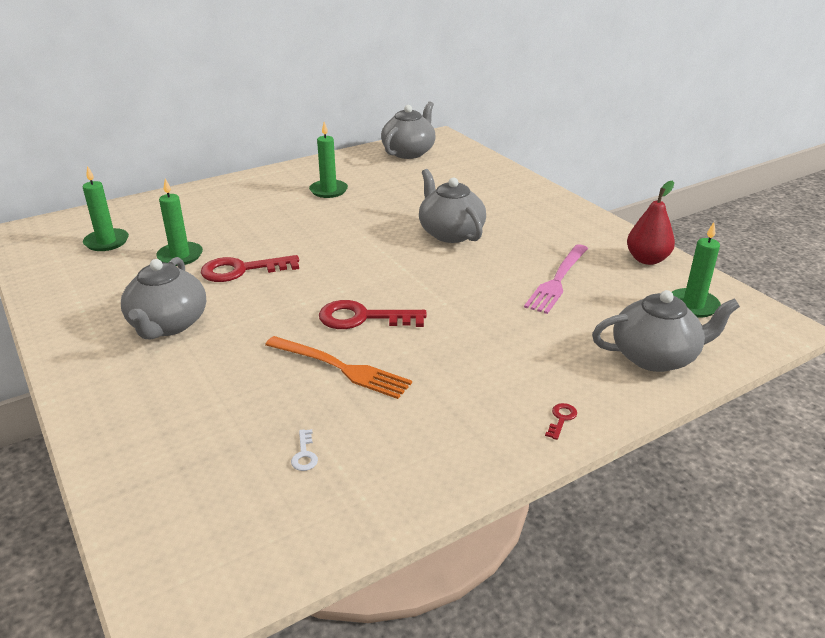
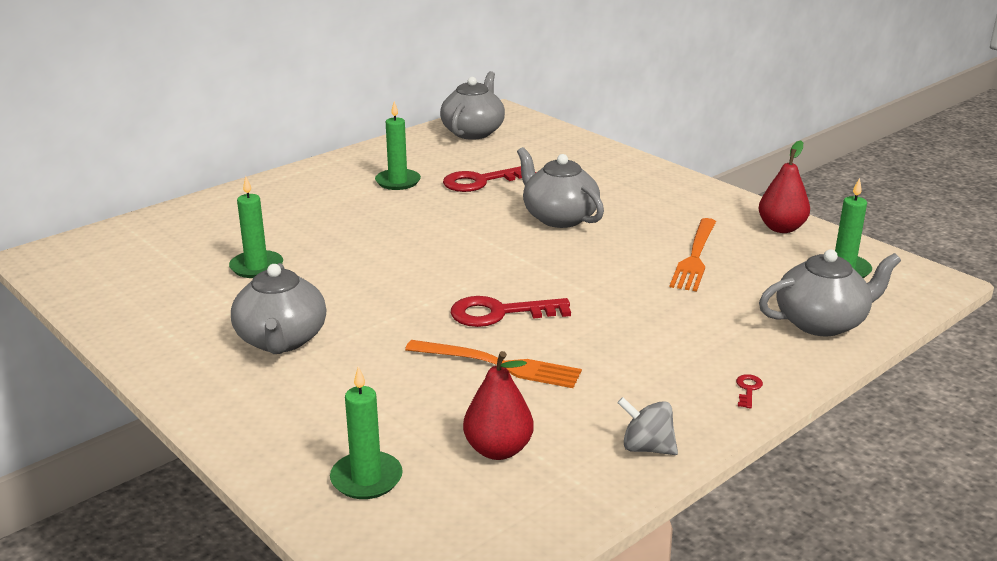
camera: 10 degrees left, 5 degrees down
(106, 242) = (158, 259): green candle -> green candle (366, 479)
(242, 270) = (338, 276): red key -> red key (481, 181)
(304, 454) = (498, 450): white key -> red pear
(442, 469) = (646, 448): none -> grey spinning top
(557, 280) = (695, 257): pink fork -> orange fork

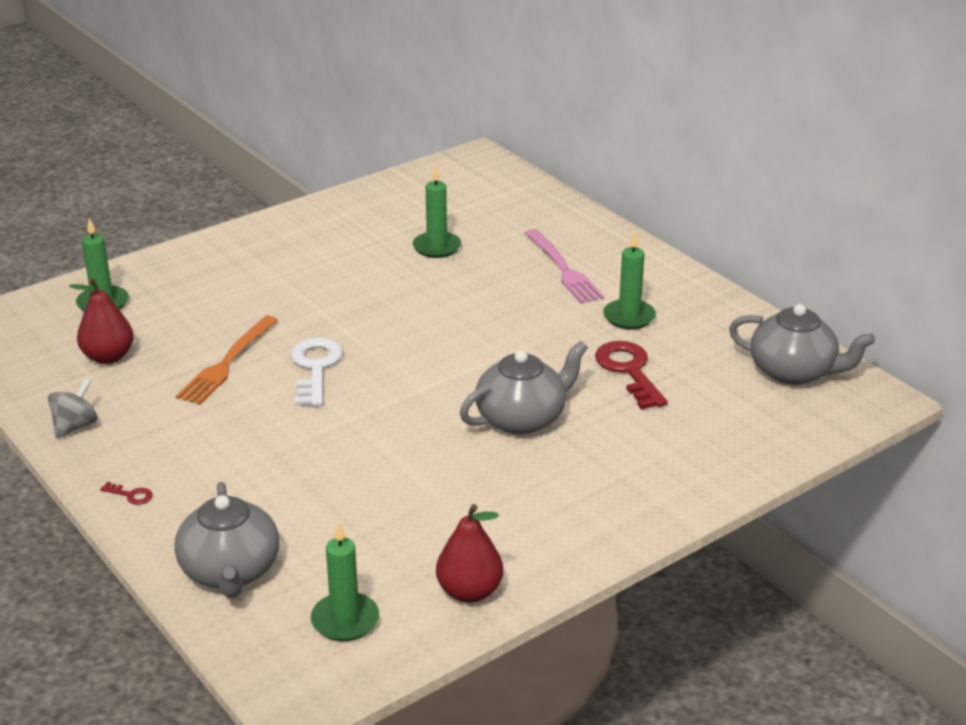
camera: 95 degrees right, 5 degrees up
(281, 340) = (304, 264): grey teapot -> none
(313, 207) = (563, 269): none -> pink fork
(500, 313) = (315, 368): red key -> white key
(695, 257) = (403, 505): orange fork -> none

